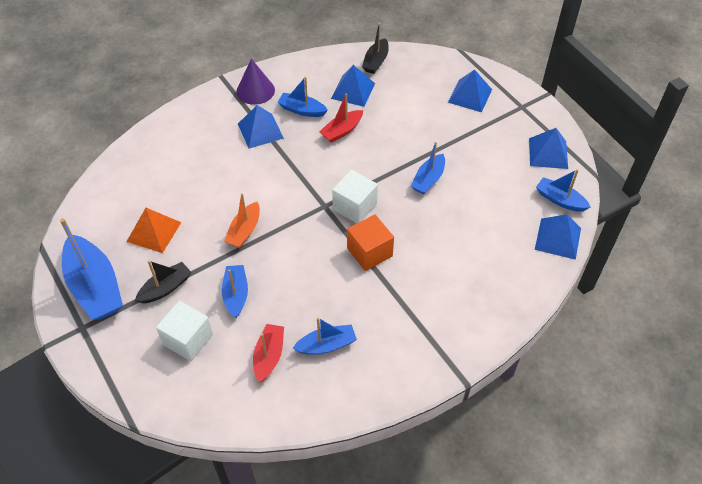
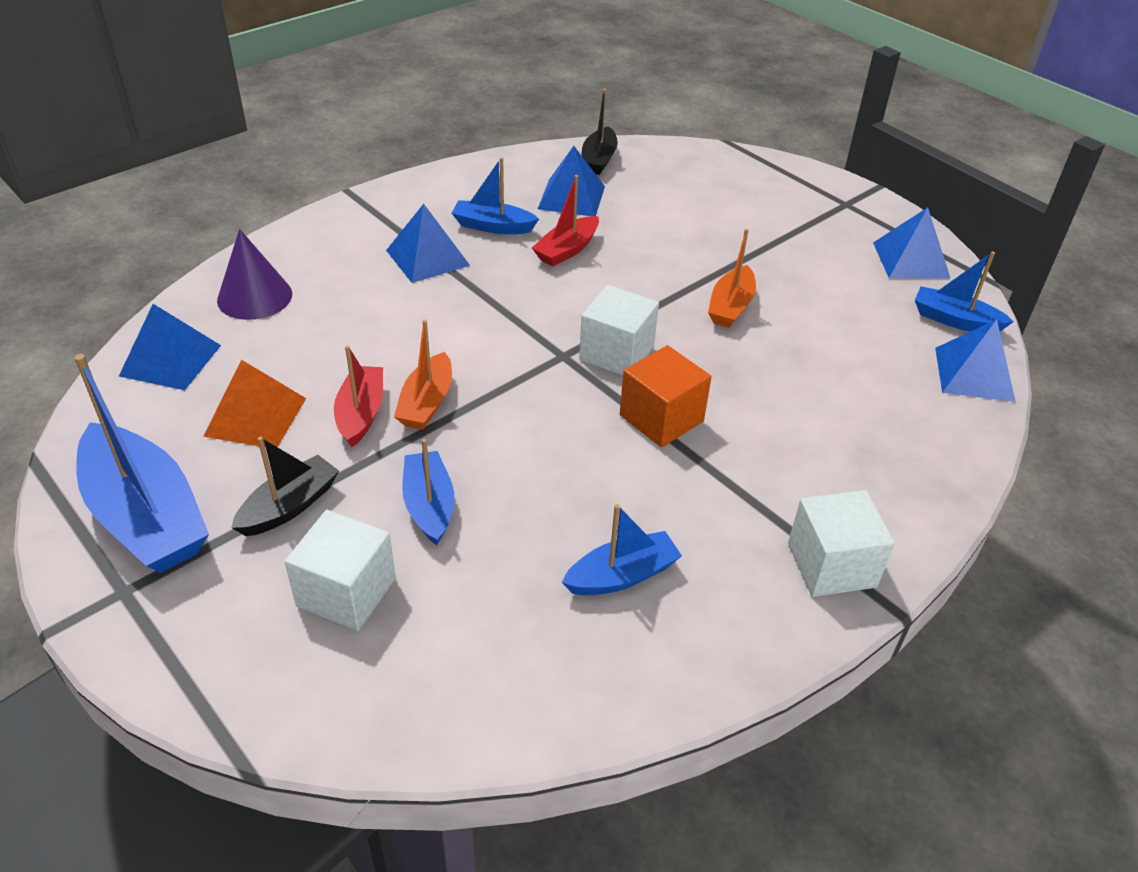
camera: 10 degrees left, 10 degrees down
(255, 90) = (409, 205): purple cone -> purple cone (255, 297)
(269, 356) = (514, 605): red boat -> red boat (361, 413)
(428, 179) = (730, 306): blue boat -> orange boat
(437, 351) = (831, 565): none -> white cube
(470, 95) = (760, 194): blue pyramid -> blue pyramid (171, 360)

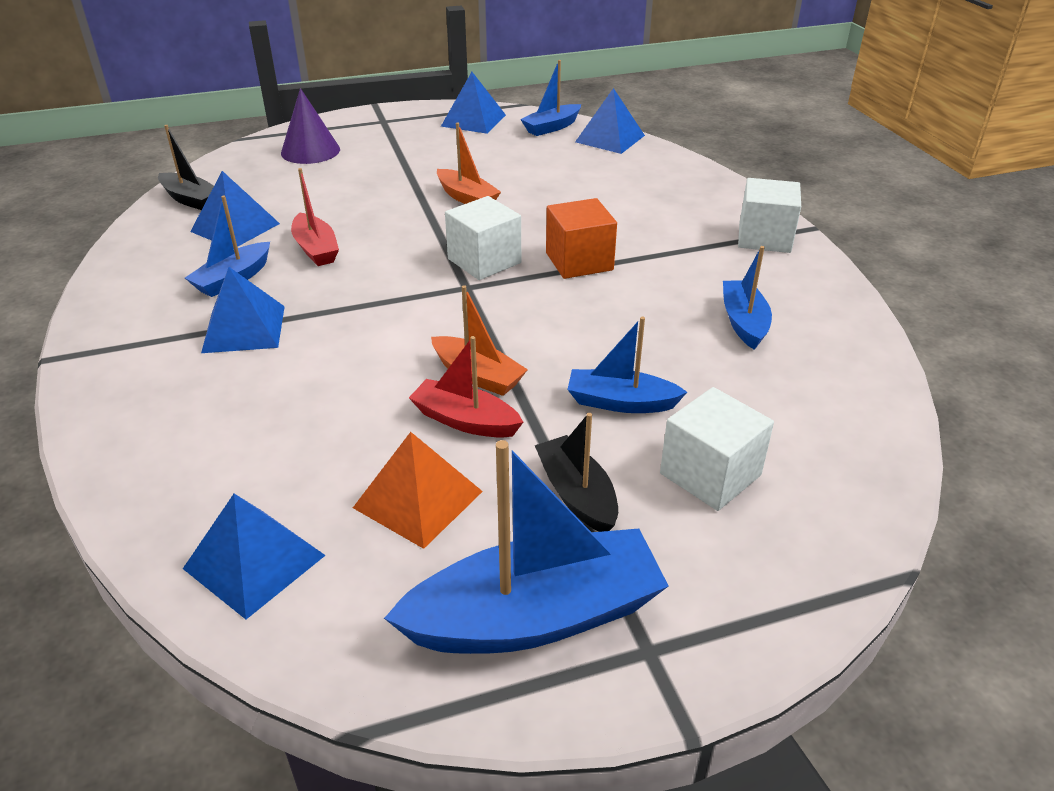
camera: 65 degrees left, 5 degrees down
(255, 297) = (190, 467): purple cone -> purple cone (310, 151)

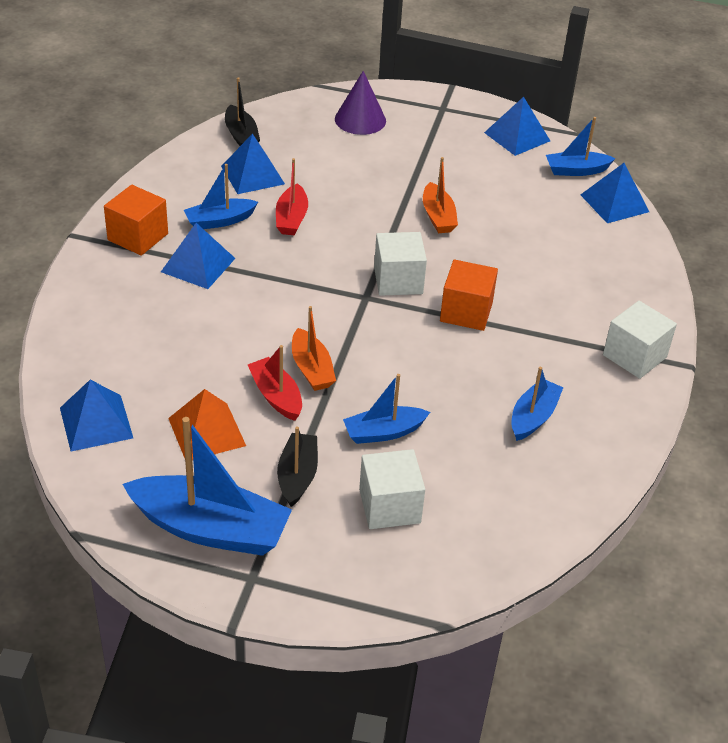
camera: 30 degrees right, 5 degrees up
(140, 329) = (138, 237): none -> orange cube
(621, 402) = (383, 432): blue boat -> blue boat turned 60 degrees counterclockwise

